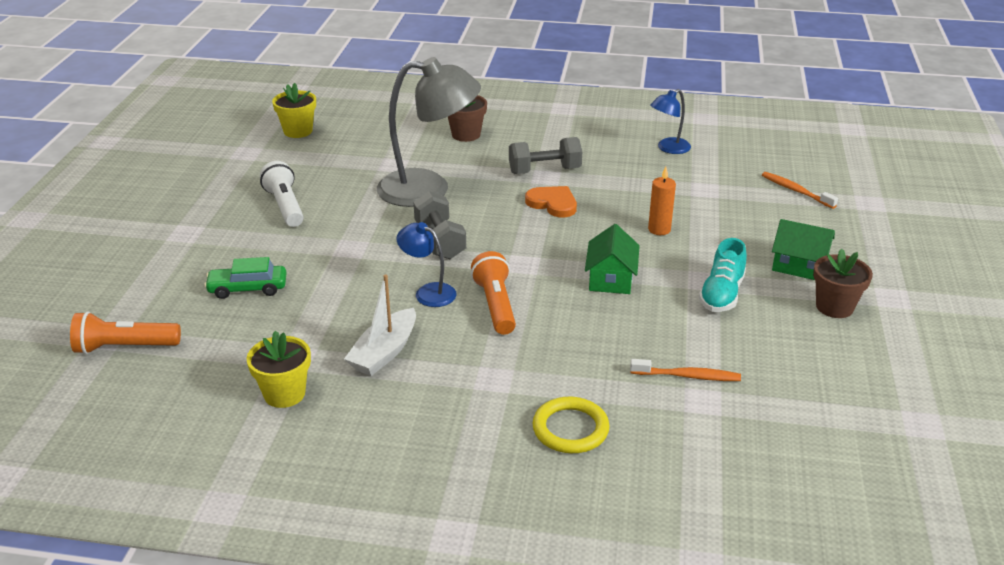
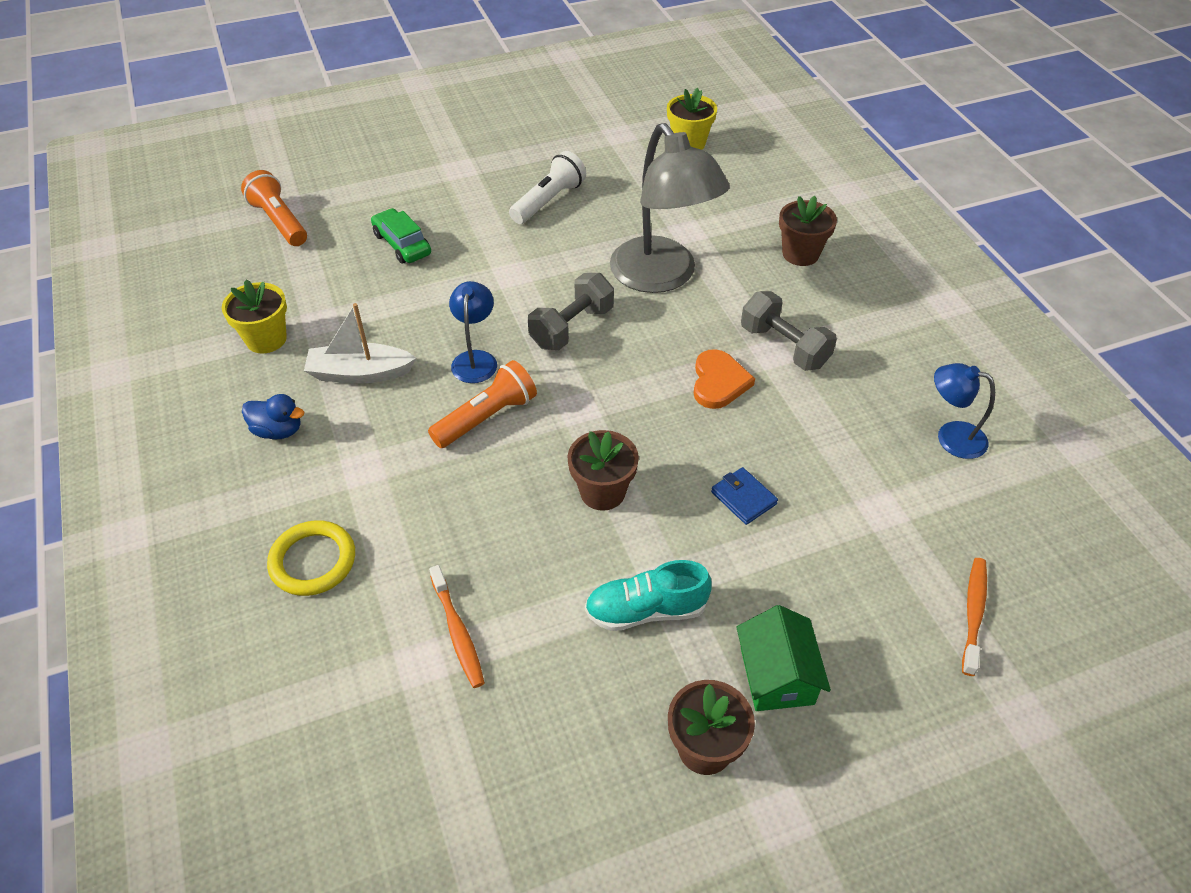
camera: 60 degrees right, 15 degrees up
(408, 414) = (278, 430): none -> blue duck
(610, 279) = (602, 492): green house -> brown flower pot
(659, 229) = (743, 498): orange candle -> blue wallet

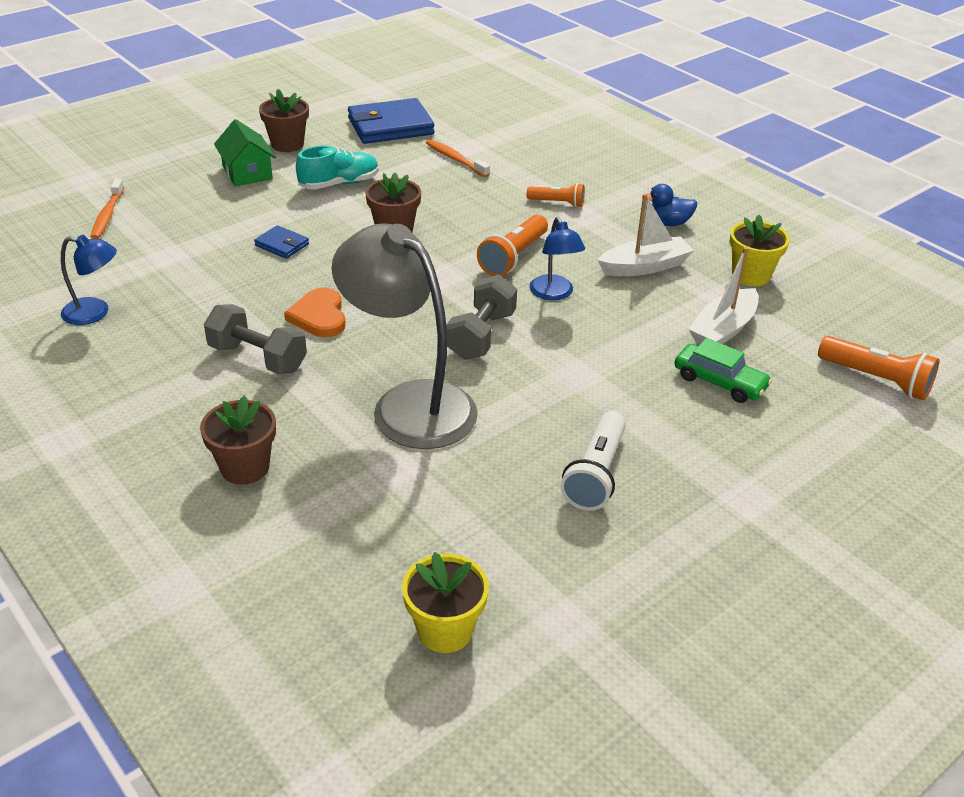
camera: 160 degrees right, 10 degrees down
(313, 561) = (572, 171): yellow ring -> none
(352, 288) = (723, 329): none -> white boat
(379, 497) = (557, 203): none -> orange flashlight
(518, 764) = (390, 126): none -> blue wallet

